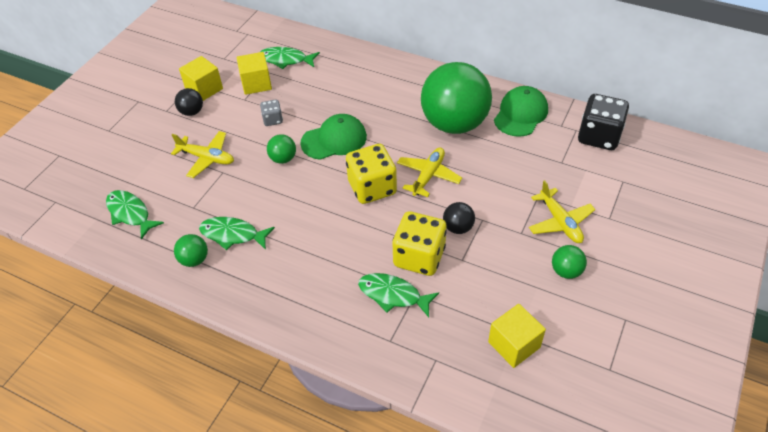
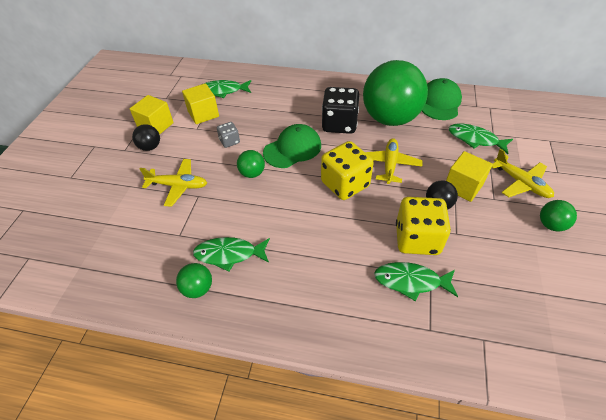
camera: 15 degrees left, 0 degrees up
(130, 213) = (115, 254): green fish -> green fish (475, 139)
(514, 345) = (546, 305): yellow cube -> yellow cube (463, 186)
(598, 136) = (510, 109): black dice -> black dice (339, 124)

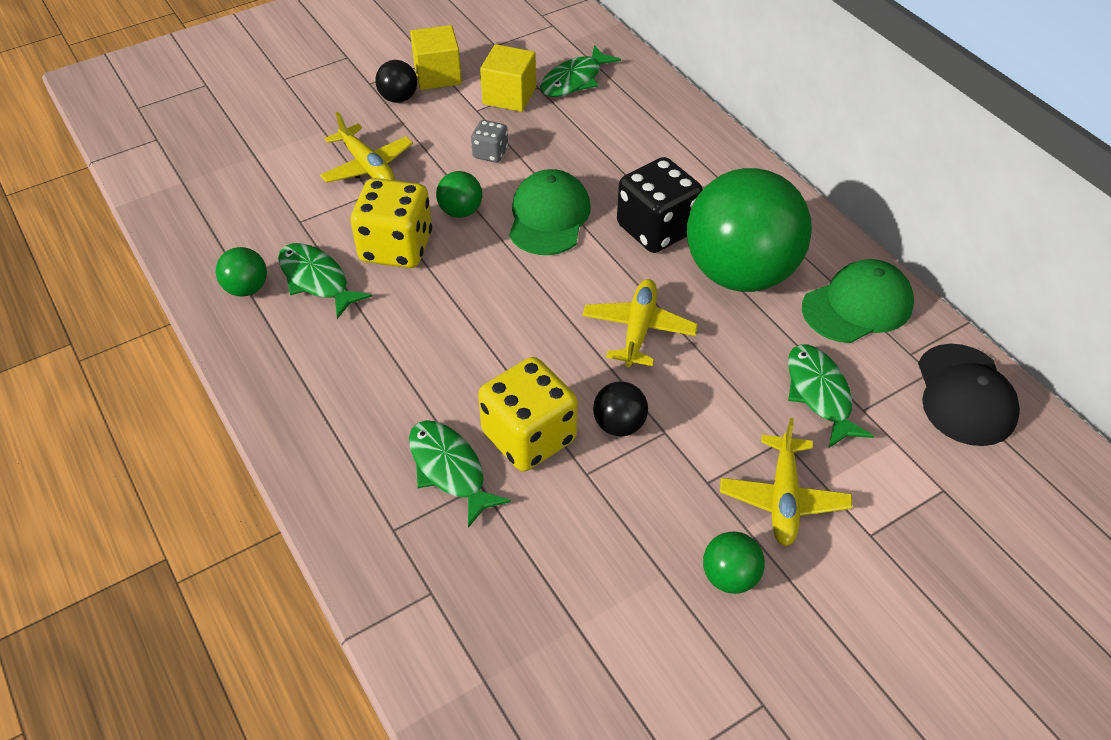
camera: 45 degrees right, 0 degrees up
(223, 91) = (574, 80): green fish -> green fish turned 90 degrees counterclockwise
(292, 149) = (549, 217): green cap -> green cap turned 90 degrees counterclockwise
(345, 184) = (545, 307): yellow dice -> yellow dice (396, 247)
(389, 165) = (638, 329): yellow plane -> yellow plane turned 45 degrees counterclockwise
(463, 186) = (691, 433): yellow cube -> none
(509, 107) = (965, 395): none -> black cap

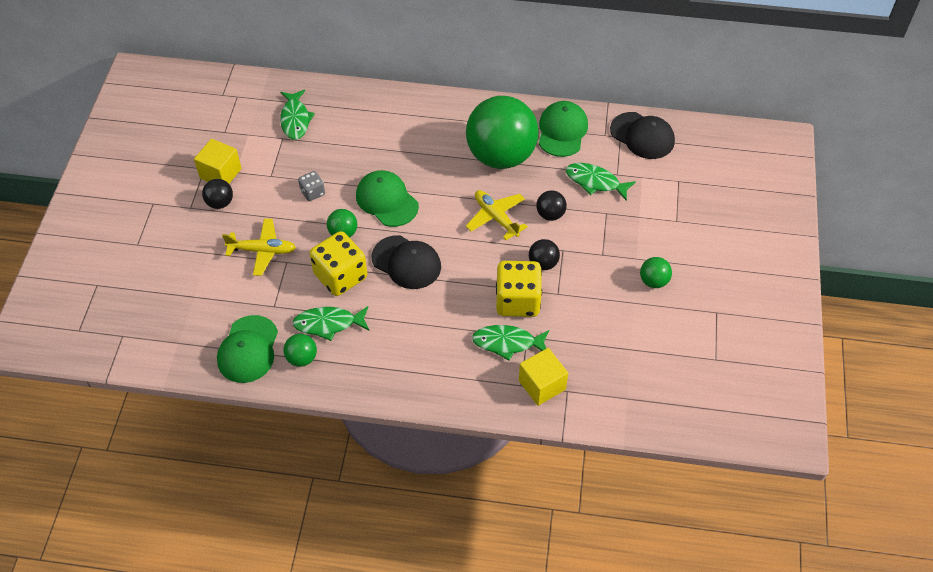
camera: 50 degrees left, 5 degrees up
(220, 238) = (248, 349): none -> green cap
(476, 290) = (406, 262): none -> black cap
(509, 96) = (275, 155): yellow cube -> yellow cube (542, 385)
(656, 229) = (440, 165): black dice -> none
(707, 381) = (550, 214): none -> black ball
(783, 498) = (634, 235): yellow plane -> none

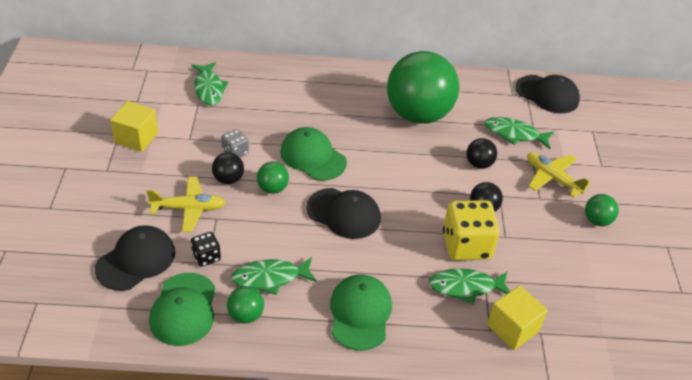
camera: 10 degrees left, 10 degrees down
(210, 300) = (136, 260): none -> black cap
(220, 203) = (138, 165): black ball -> black ball (228, 179)
(273, 300) = (206, 257): none -> black dice
(340, 276) = (276, 230): yellow dice -> none
(496, 217) = (426, 168): yellow plane -> yellow plane (552, 178)
(562, 131) = (471, 92): green cap -> green cap (360, 313)

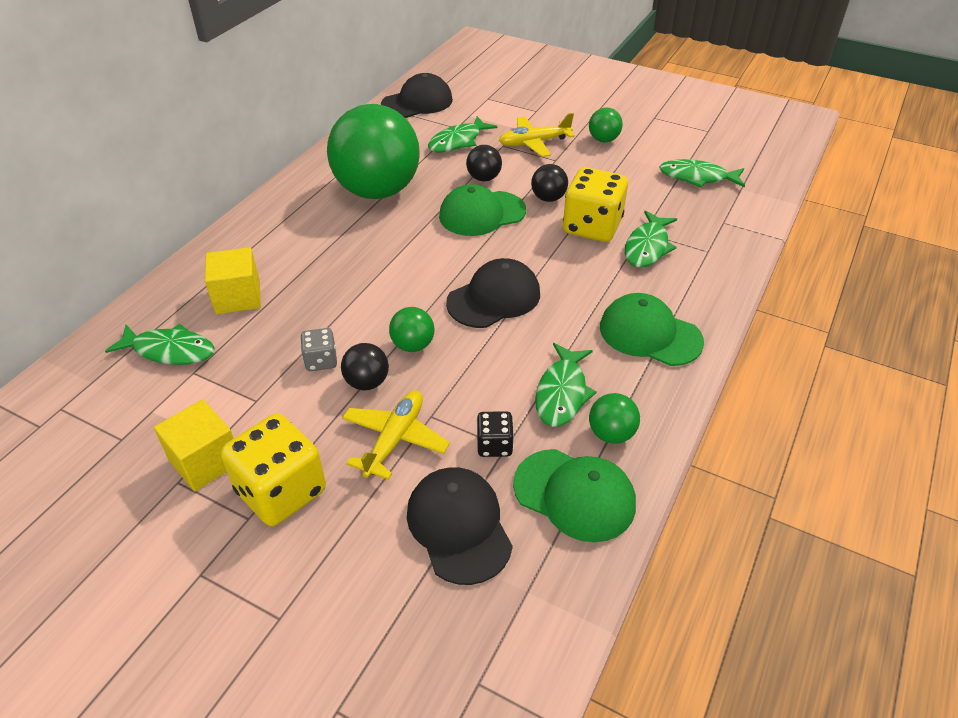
camera: 60 degrees left, 0 degrees up
(129, 175) = (281, 491): none -> yellow dice
(313, 157) = (383, 293): green cap -> green cap (482, 213)
(512, 328) = (711, 236): yellow cube -> yellow cube (238, 297)
(594, 300) = (697, 177): none -> green fish

